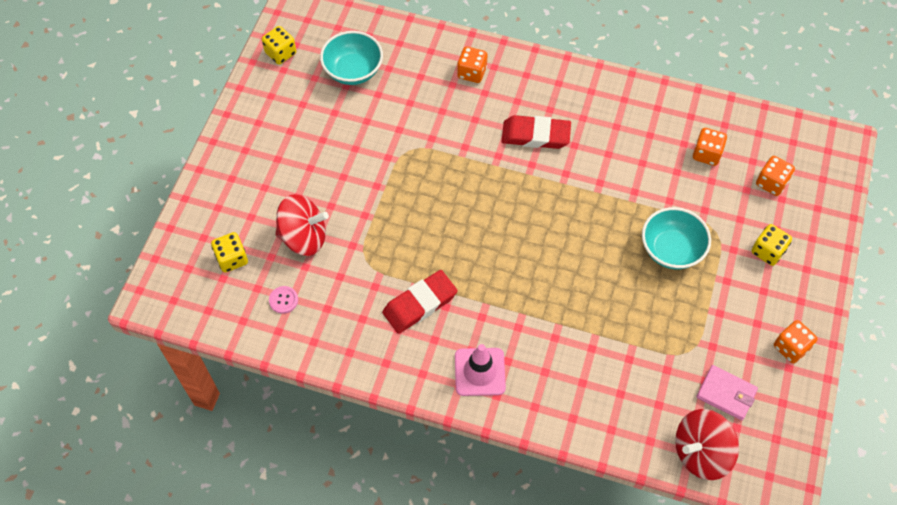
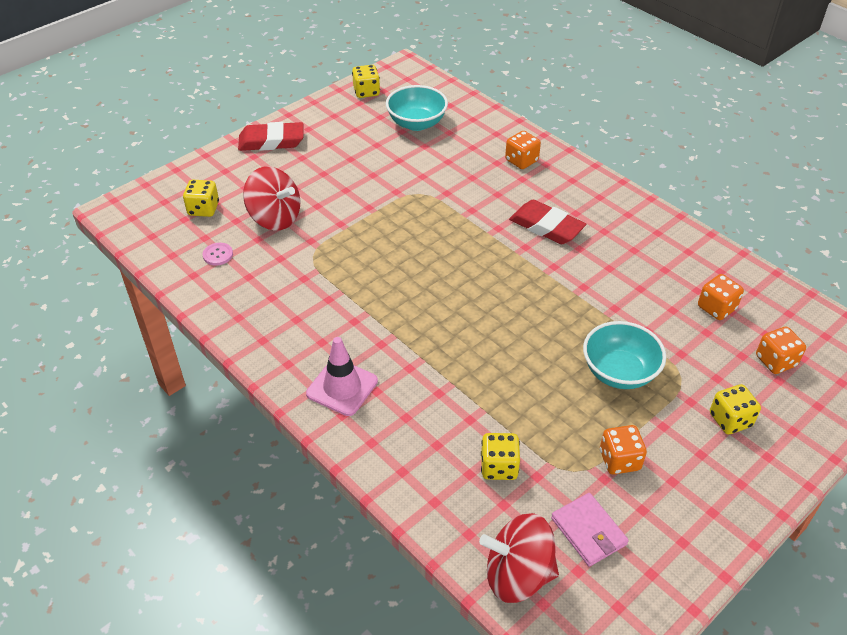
camera: 30 degrees right, 15 degrees down
(420, 304) = (332, 308): red eraser -> red eraser (271, 141)
(637, 376) = (499, 467): none -> yellow dice
(791, 347) = (698, 523): orange dice -> orange dice (619, 460)

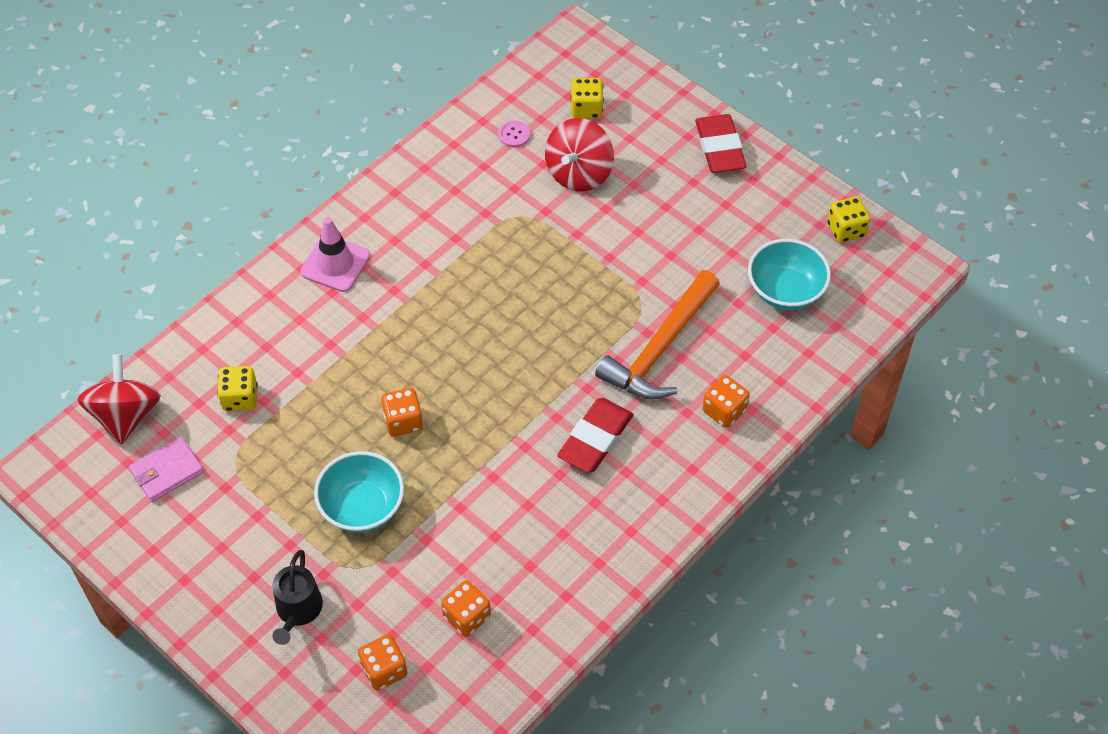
camera: 85 degrees right, 10 degrees up
(462, 186) = (660, 348): none -> orange hammer
(619, 460) = (246, 501): orange dice -> orange dice (403, 421)
(730, 420) = (298, 610): yellow dice -> black watering can

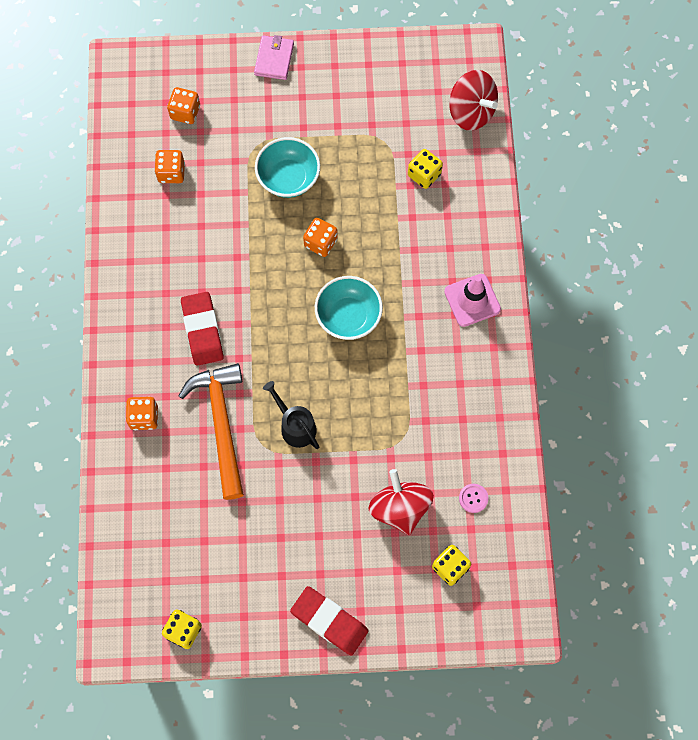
camera: 135 degrees right, 15 degrees up
(167, 471) = (411, 105): pink wallet -> pink wallet (274, 59)
(298, 610) = (260, 101): black watering can -> black watering can (295, 426)
(785, 291) = (182, 541): turquoise bowl -> turquoise bowl (348, 316)

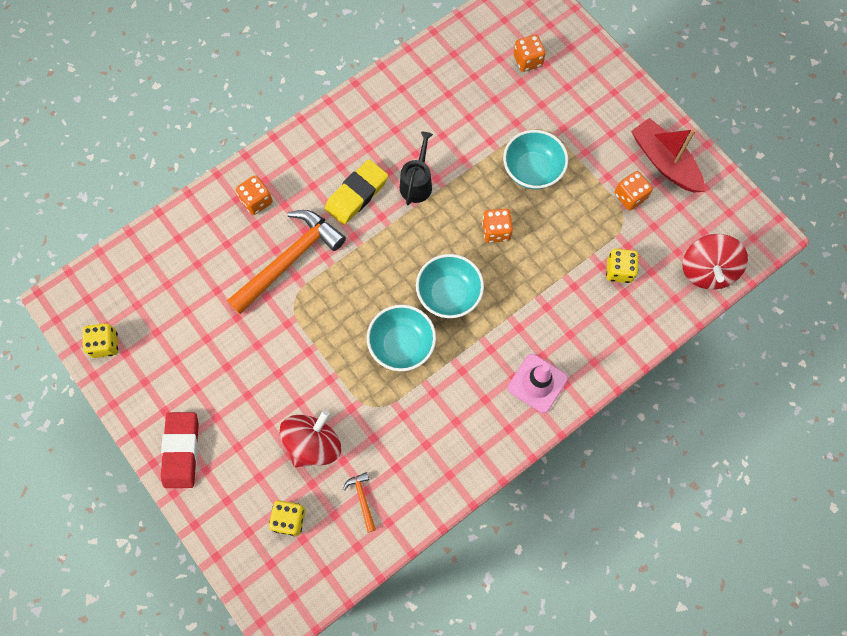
camera: 55 degrees right, 0 degrees up
(171, 173) = (469, 85): orange dice -> orange dice (630, 196)
(202, 330) = (356, 194): red eraser -> yellow eraser
(274, 59) = (626, 92): pink wallet -> none
(295, 426) = (326, 316): black watering can -> black watering can (417, 183)
(358, 76) = (664, 162): none -> red boat
(365, 382) = (402, 345): none -> turquoise bowl
(473, 498) = (362, 499): pink button -> orange hammer

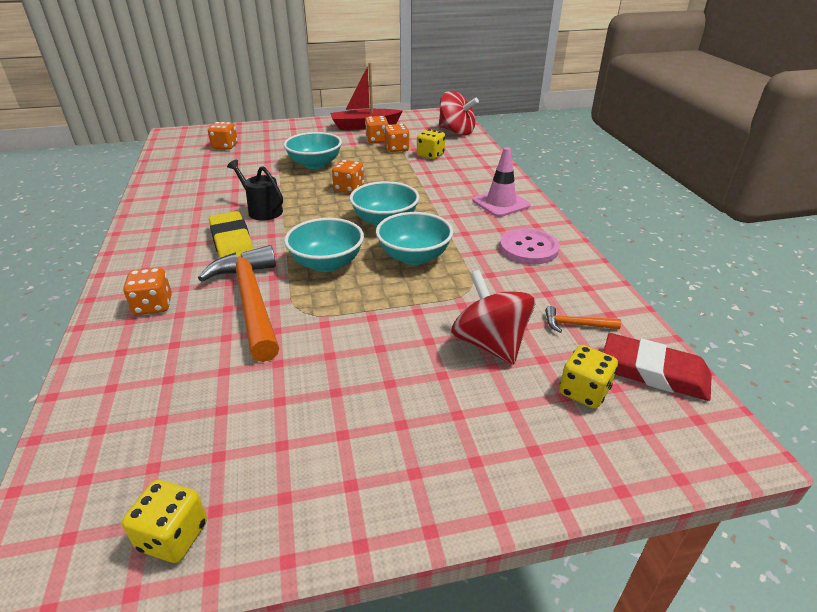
camera: 65 degrees left, 35 degrees down
(181, 451) = (429, 482): red eraser -> red eraser (654, 372)
(360, 283) = (327, 263): none -> turquoise bowl
(460, 434) = (528, 248): none -> pink button
(617, 228) = (397, 149): none -> orange dice

